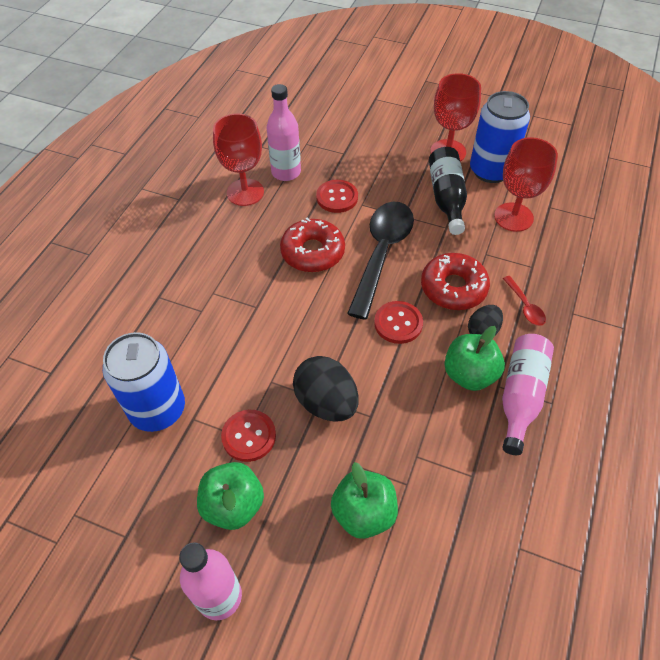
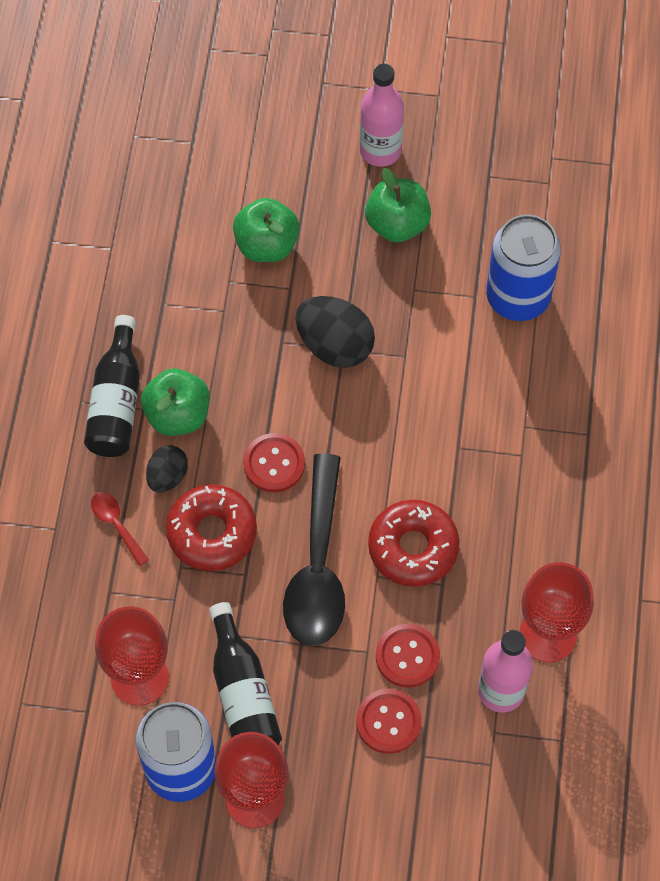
camera: 165 degrees right, 10 degrees up
(249, 436) = (407, 291): red button -> red button (388, 722)
(520, 396) = (117, 401): pink bottle -> black bottle

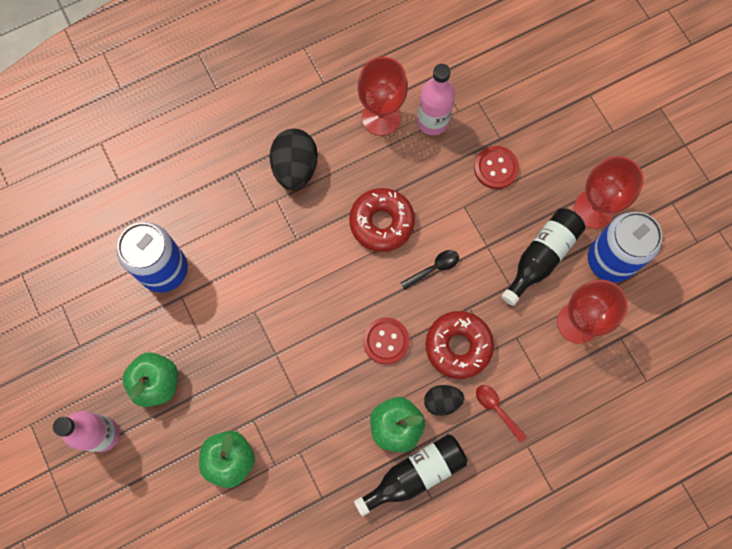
camera: 125 degrees left, 10 degrees up
(116, 525) = (496, 409): red spoon -> red spoon turned 120 degrees clockwise
(318, 567) = (434, 268): black spoon -> black spoon, size x0.43
(335, 345) = (276, 361): black egg -> black egg (295, 168)
(407, 656) = (450, 182): red button -> none

